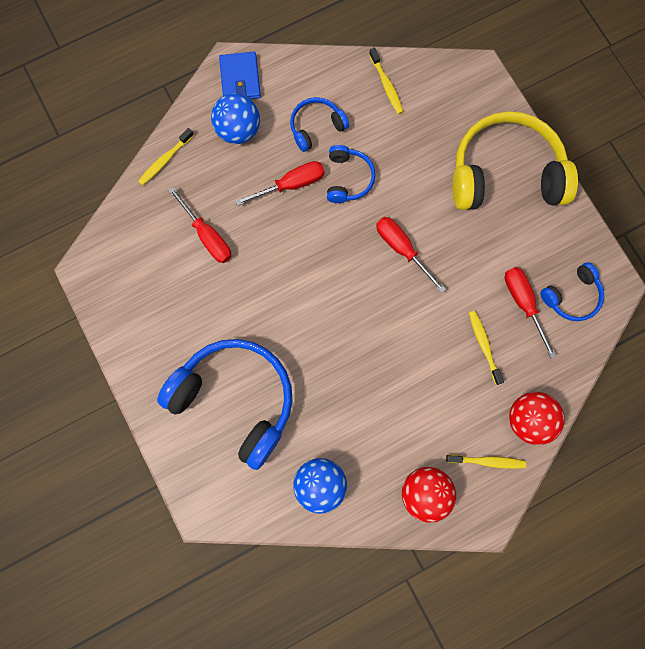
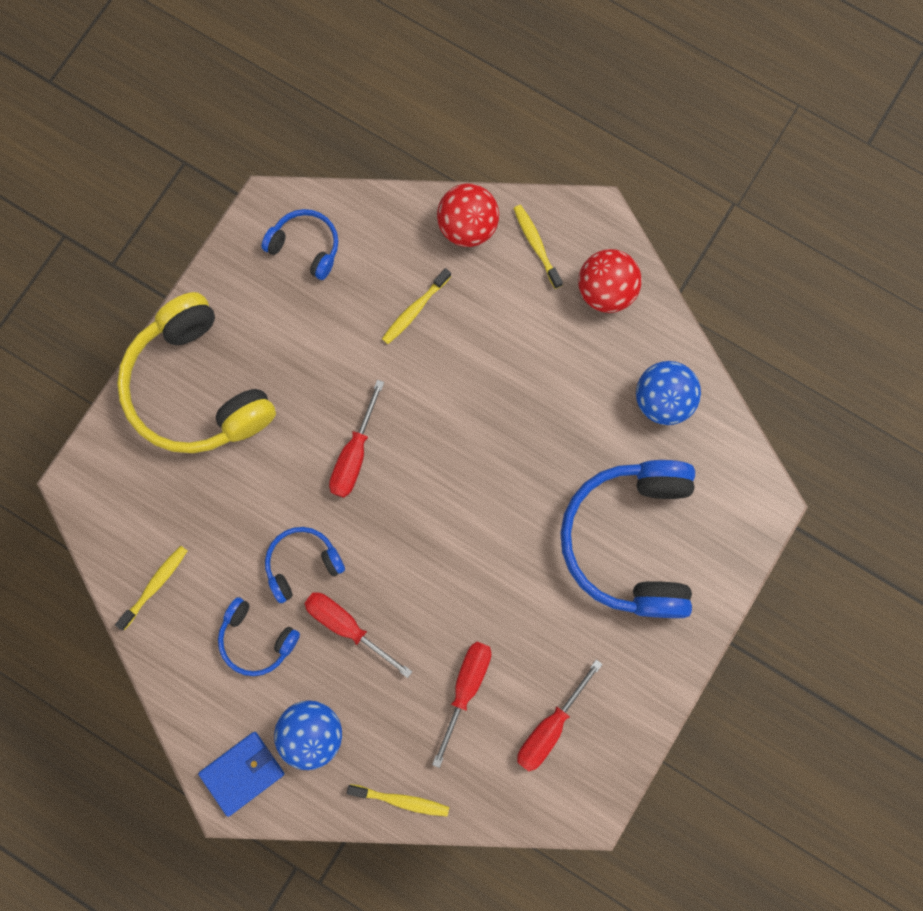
camera: 120 degrees left, 0 degrees up
(523, 303) = (343, 293): red screwdriver -> red screwdriver (550, 727)

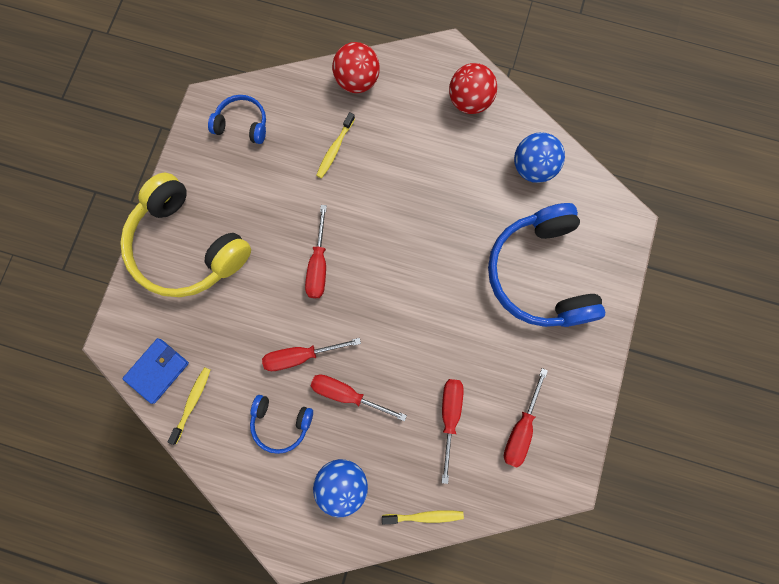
camera: 15 degrees left, 0 degrees up
(242, 773) = (297, 529): blue wallet -> blue wallet (158, 370)
(302, 563) = (301, 356): blue headphones -> red screwdriver
(536, 245) = (410, 82): yellow toothbrush -> none

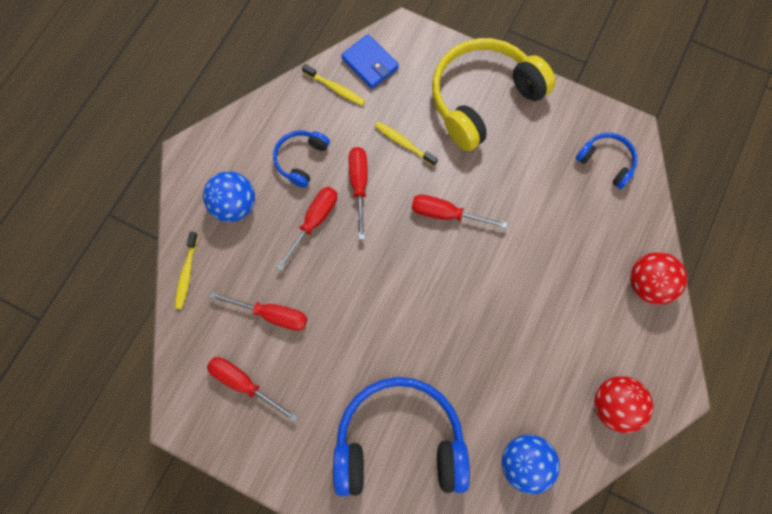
camera: 100 degrees right, 5 degrees down
(242, 124) = (606, 162): blue headphones -> blue headphones turned 75 degrees counterclockwise
(335, 149) = (569, 248): yellow toothbrush -> yellow toothbrush (404, 143)

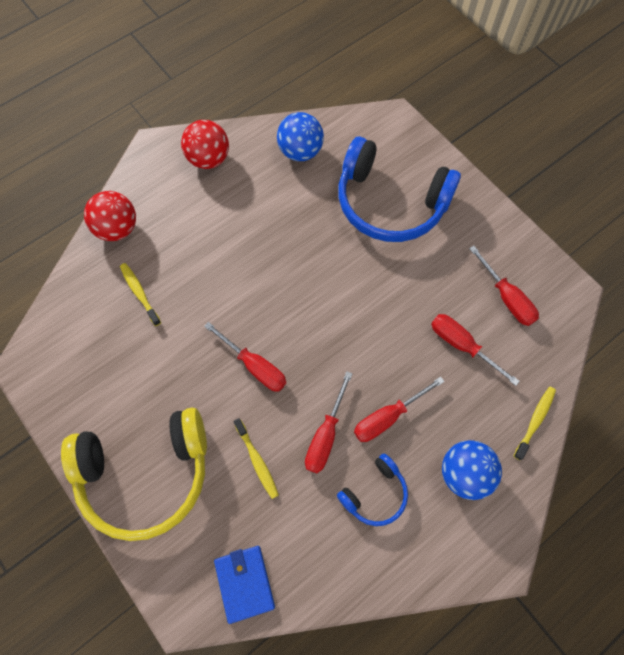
camera: 155 degrees left, 5 degrees down
(335, 88) = (300, 568): yellow toothbrush -> yellow toothbrush (139, 293)
(606, 162) = (72, 347): blue headphones -> none

